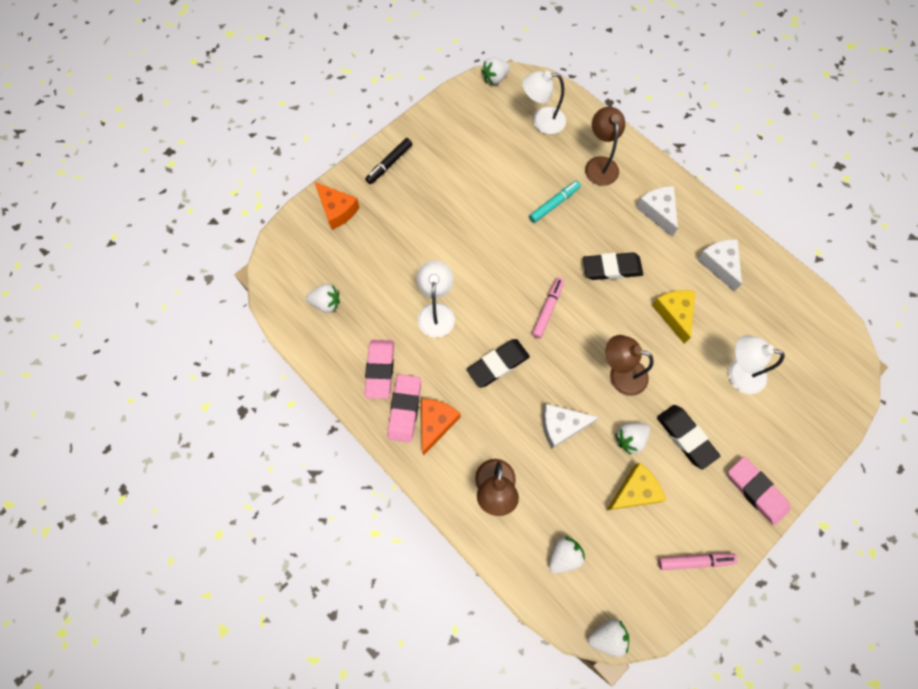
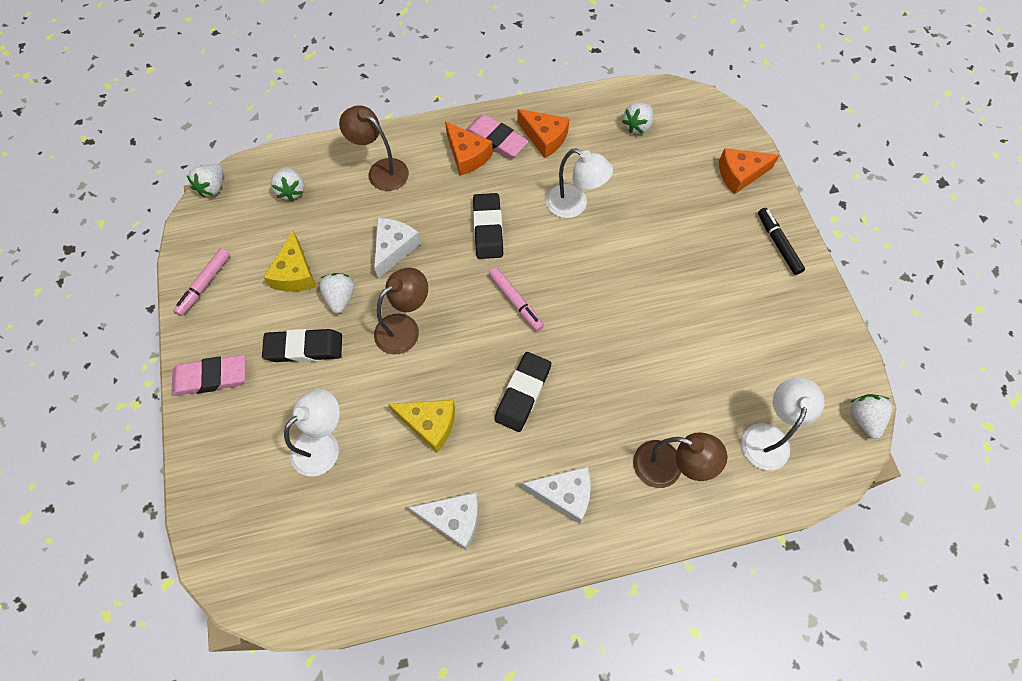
camera: 120 degrees right, 5 degrees down
(380, 370) = (544, 138): pink eraser -> orange cheese
(554, 204) = (639, 381): turquoise marker -> none

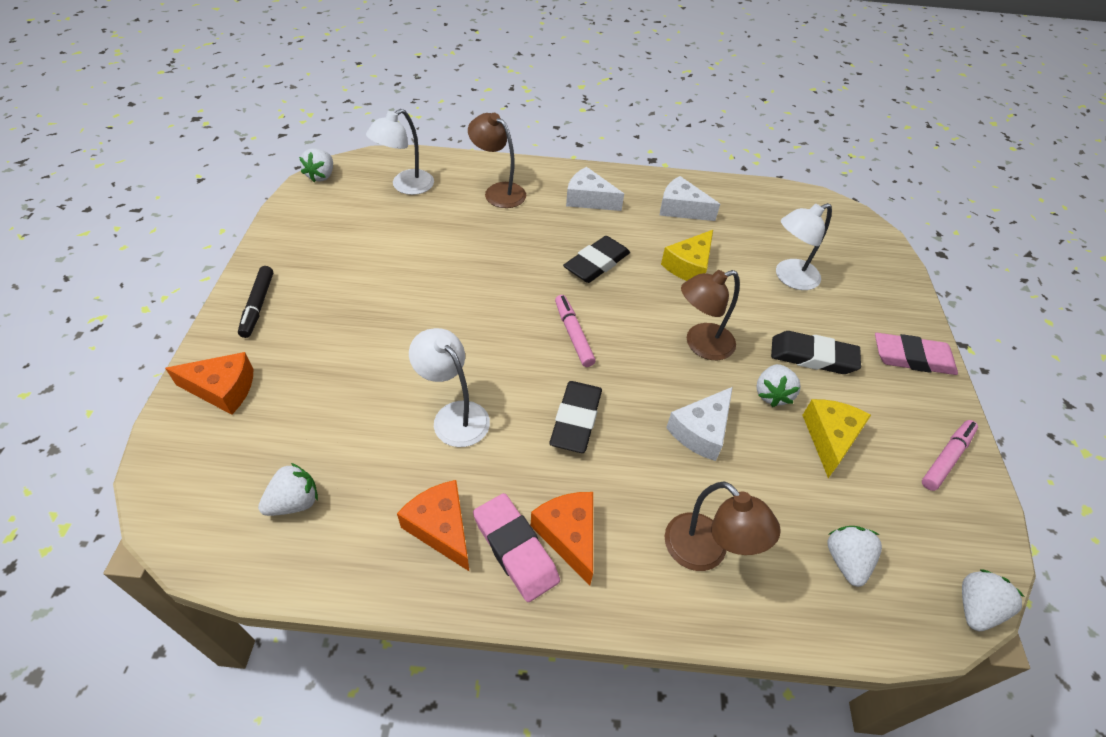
camera: 165 degrees left, 15 degrees down
(430, 424) = (689, 266): yellow cheese -> yellow cheese turned 90 degrees counterclockwise

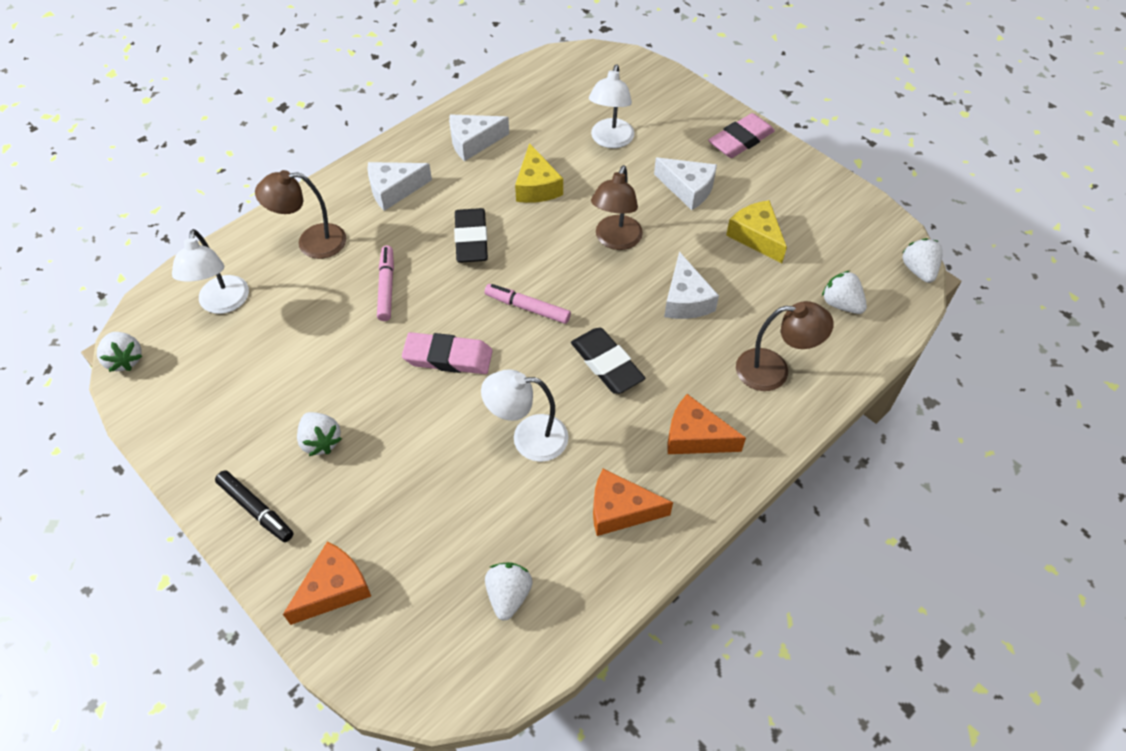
camera: 45 degrees left, 5 degrees up
(515, 549) = (677, 476): pink eraser -> pink eraser (448, 357)
(772, 394) = (695, 237): white strawberry -> white strawberry (321, 441)
(812, 357) = (688, 189): black eraser -> white cheese
(946, 458) = (823, 194): pink marker -> pink marker (386, 287)

